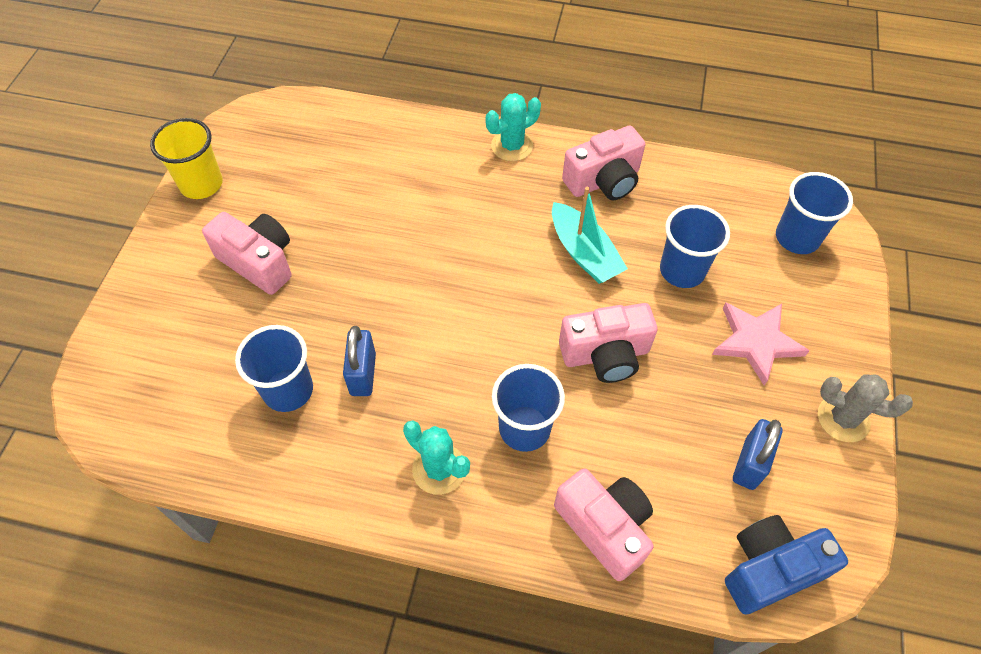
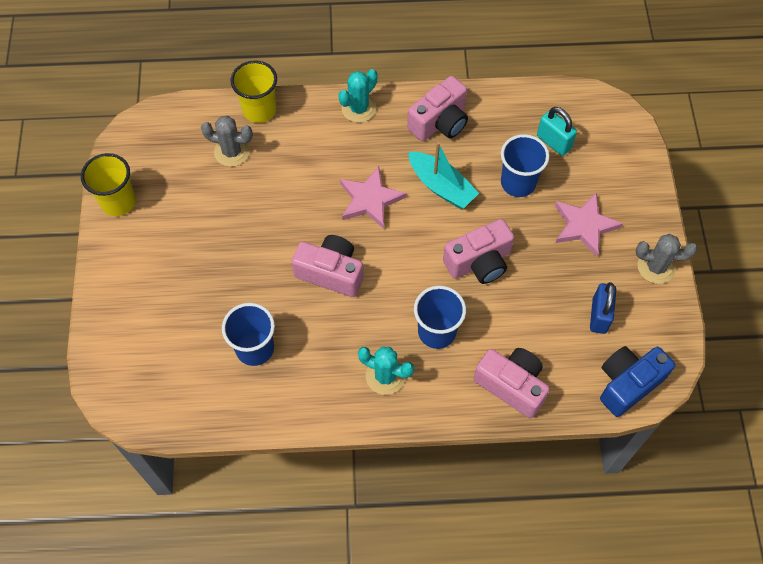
camera: 15 degrees left, 5 degrees up
(259, 262) = (192, 255): pink camera -> pink camera (331, 273)
(349, 160) = (232, 152): none -> grey cactus
(363, 374) = (306, 322): blue padlock -> none
(397, 123) = (259, 110): none -> yellow cup
(492, 248) = (370, 200): none -> pink star
(740, 234) = (553, 142): none -> turquoise padlock
(797, 238) = (596, 135): blue cup -> none

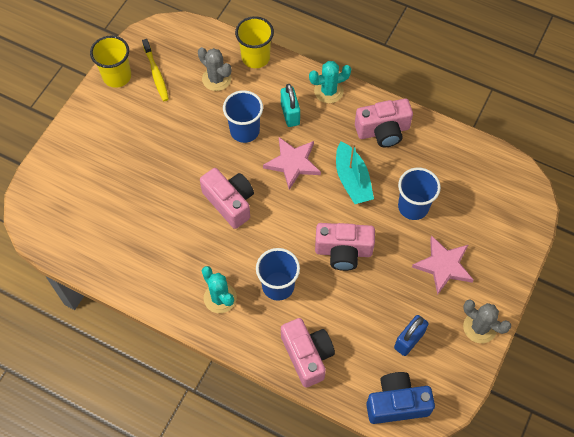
camera: 30 degrees right, 0 degrees up
(161, 178) = (156, 74): none -> yellow toothbrush
(255, 348) = (142, 228): blue cup -> blue cup (244, 131)
(553, 142) = (462, 189): turquoise padlock -> turquoise padlock (290, 114)

